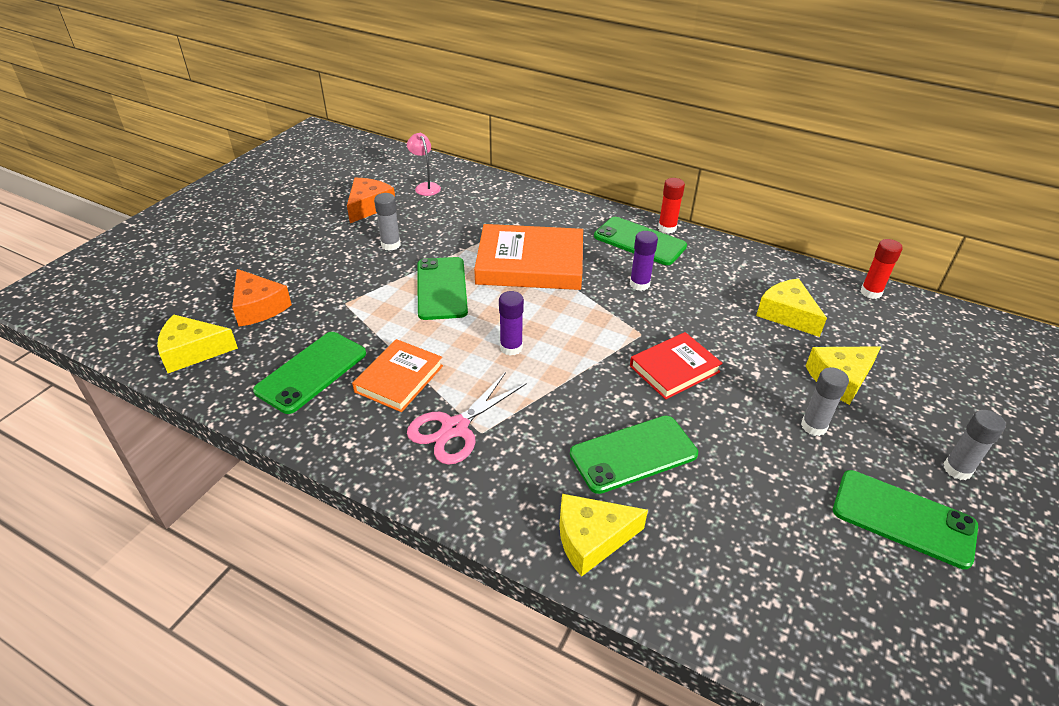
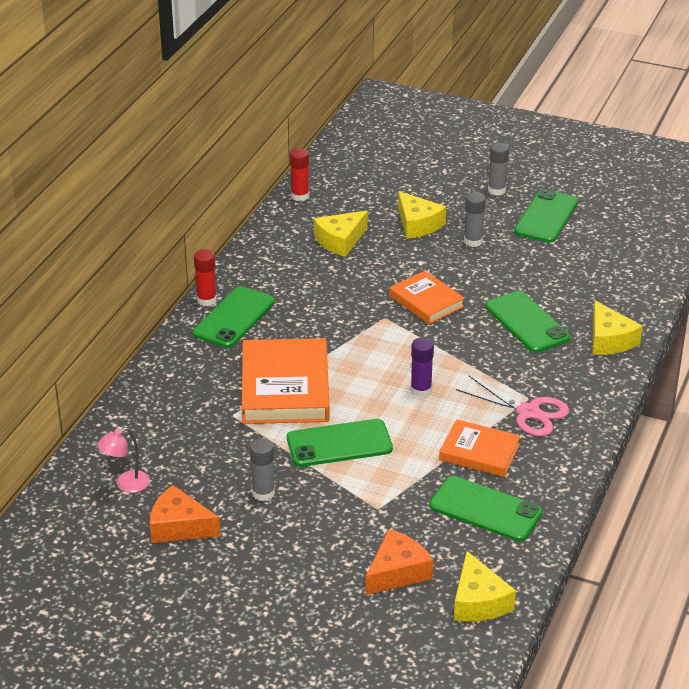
camera: 95 degrees left, 5 degrees down
(639, 284) = (309, 318): purple glue stick -> none
(674, 369) = (426, 301): red book -> orange book

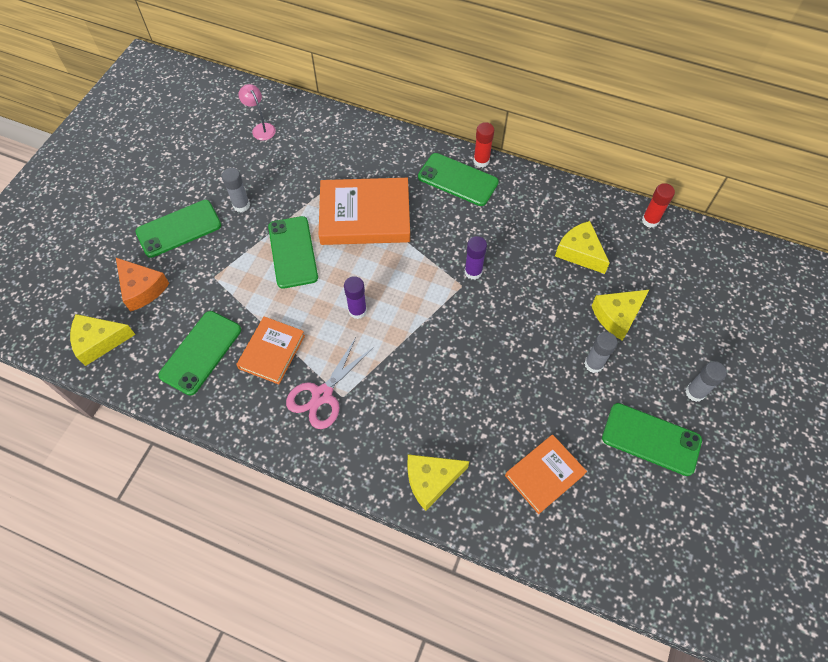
camera: 90 degrees right, 25 degrees up
(179, 526) = (214, 159): orange cheese -> none
(366, 310) = (473, 272): none -> purple glue stick
(426, 301) = (488, 319): orange book -> orange book (544, 475)
(527, 322) = (458, 404): green phone -> green phone (179, 228)

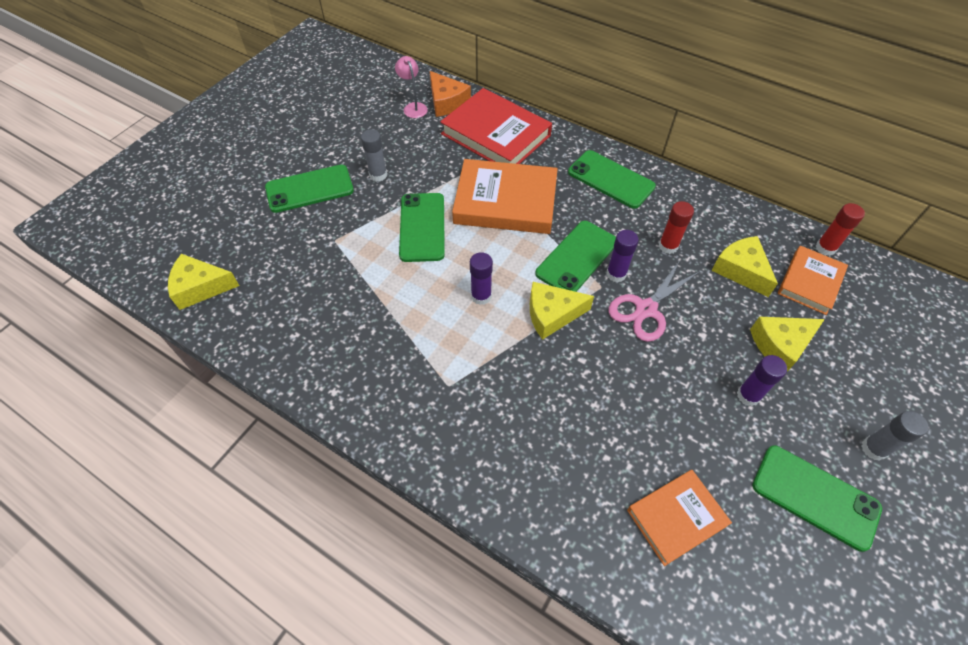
camera: 10 degrees right, 5 degrees down
(142, 289) = (258, 241): orange cheese -> orange cheese (447, 102)
(201, 352) = (303, 314): green phone -> green phone (577, 257)
(272, 352) = (379, 325): orange book -> orange book (810, 282)
(322, 395) = (426, 380): pink scissors -> pink scissors (646, 309)
(345, 148) = (496, 135): none -> red book
(431, 480) = (536, 500): yellow cheese -> yellow cheese (552, 314)
(481, 161) = (638, 164): red glue stick -> red glue stick (668, 246)
(593, 364) = (748, 395): grey glue stick -> purple glue stick

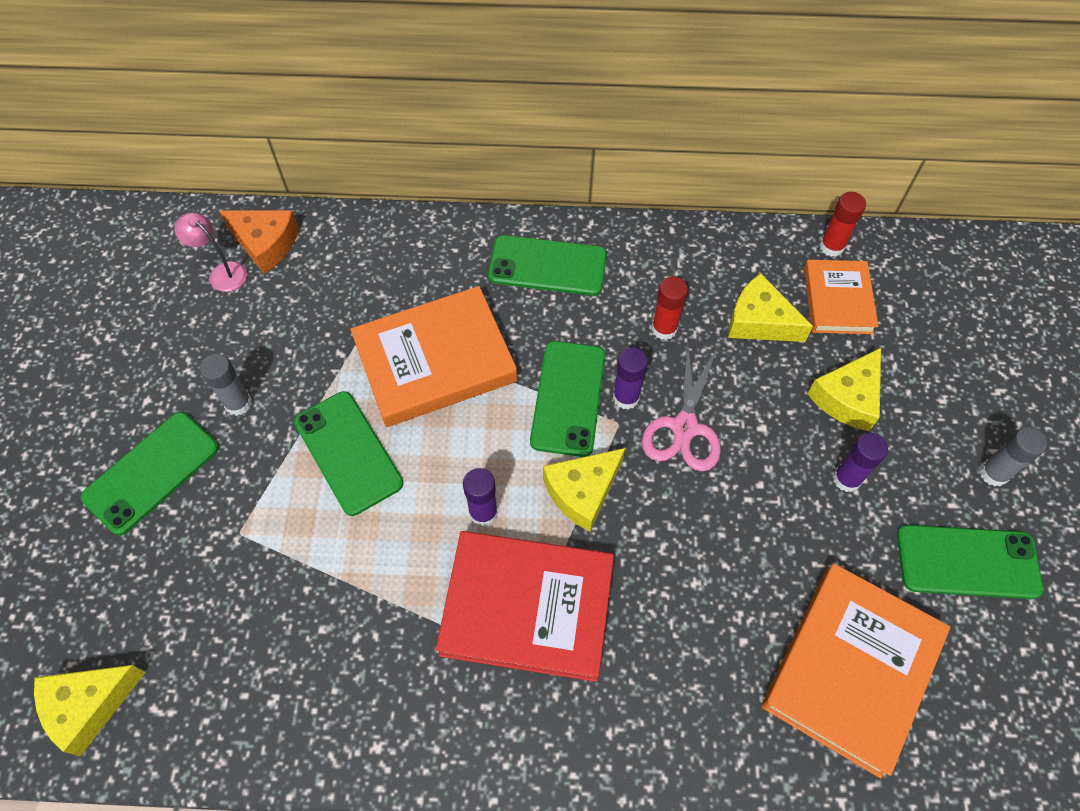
camera: 30 degrees left, 5 degrees up
(496, 135) = (364, 266): red book -> red book (527, 608)
(676, 518) = (851, 669): orange book -> orange book, size x1.68

